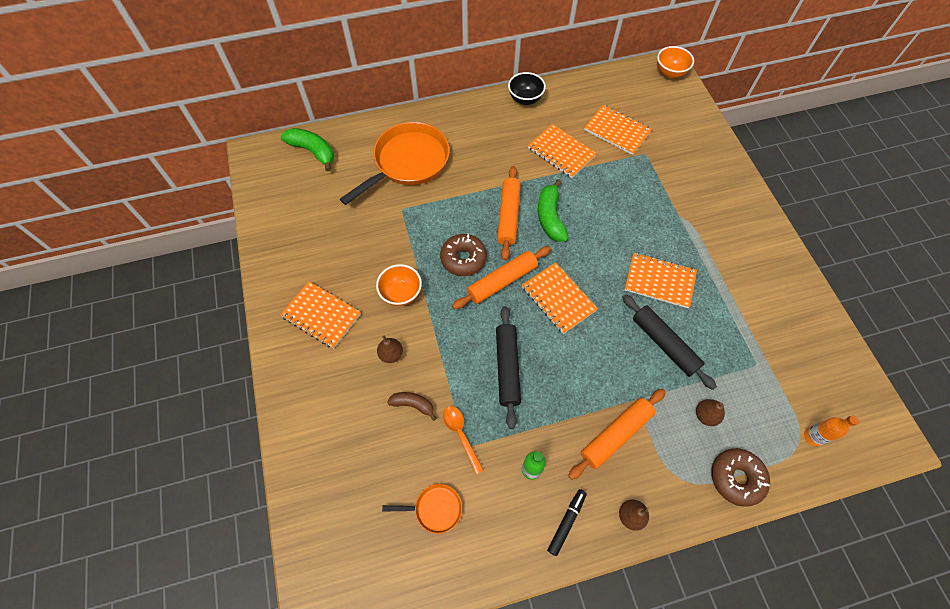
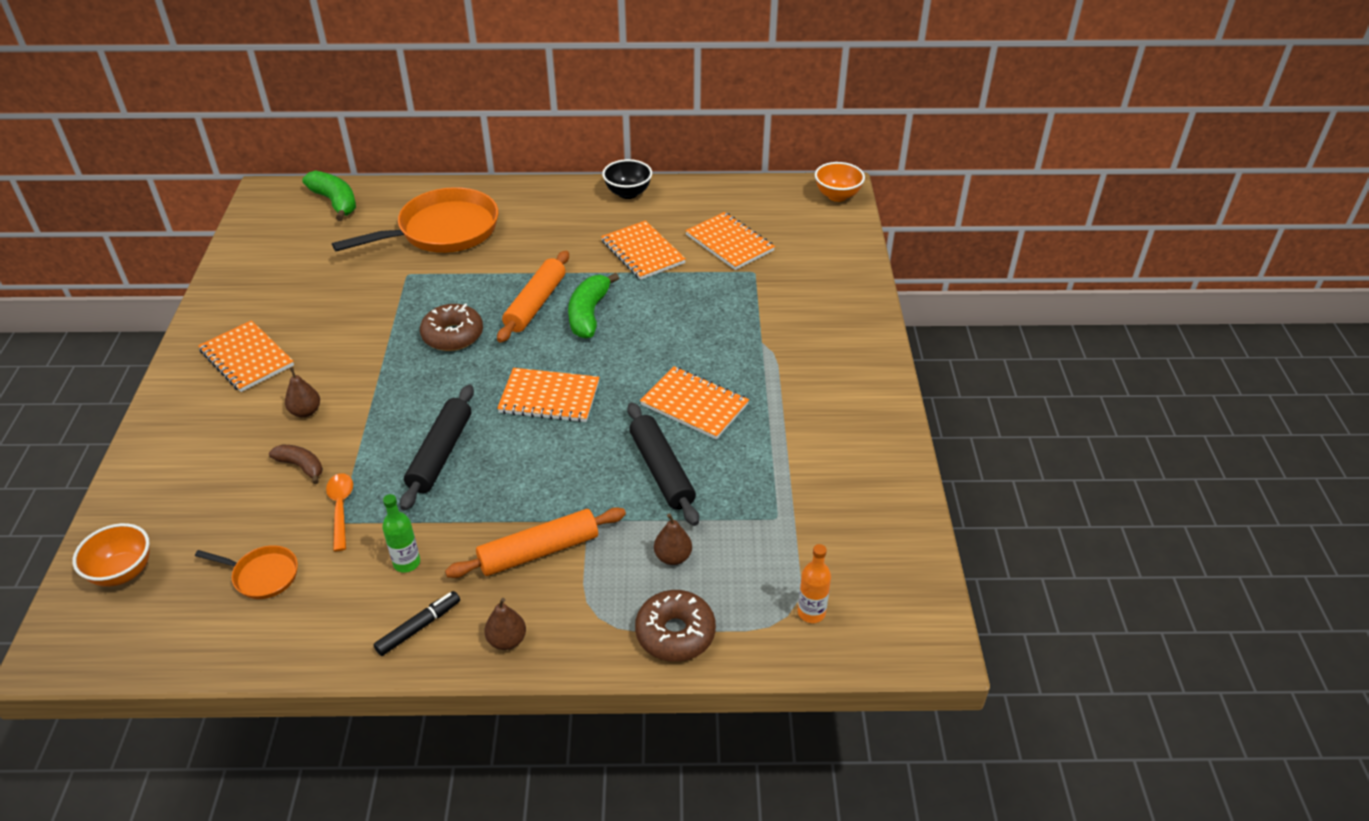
camera: 15 degrees right, 20 degrees down
(401, 294) = (355, 355): orange bowl -> orange bowl (123, 572)
(502, 281) = (488, 366): orange rolling pin -> none
(558, 298) = (549, 397): orange notebook -> orange notebook turned 60 degrees counterclockwise

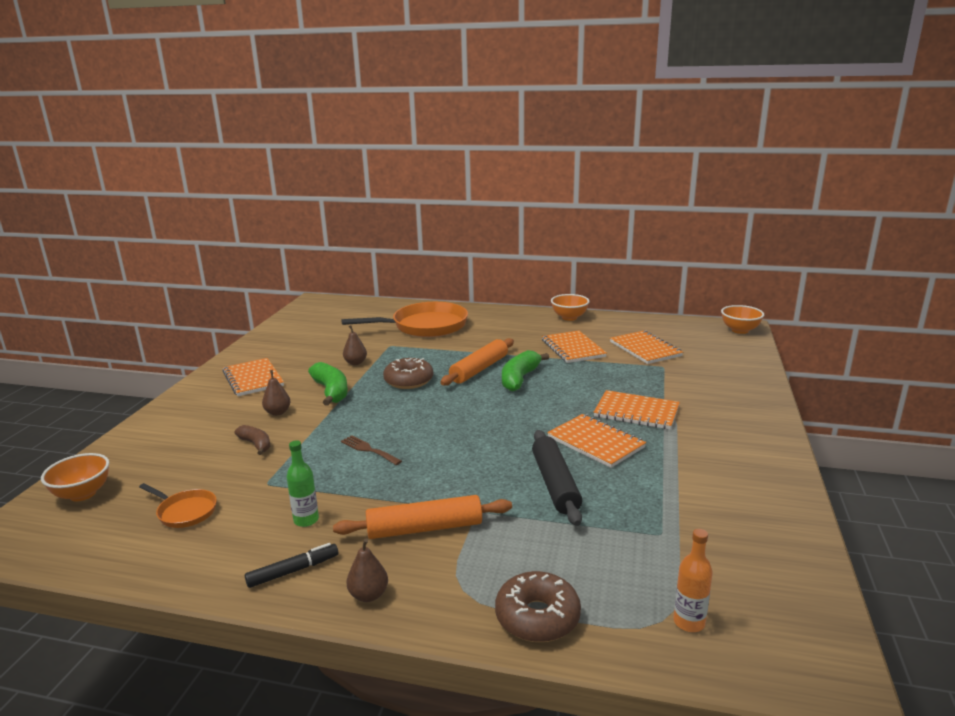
camera: 15 degrees right, 20 degrees down
(335, 202) = (357, 308): green banana -> green banana (331, 391)
(341, 508) = (271, 475): orange spoon -> none
(441, 454) = (368, 450): black rolling pin -> brown fork
(549, 397) = (471, 424): orange notebook -> orange notebook (636, 412)
(628, 193) = (569, 318): black bowl -> orange bowl
(673, 557) = (550, 551): brown pear -> brown pear (355, 363)

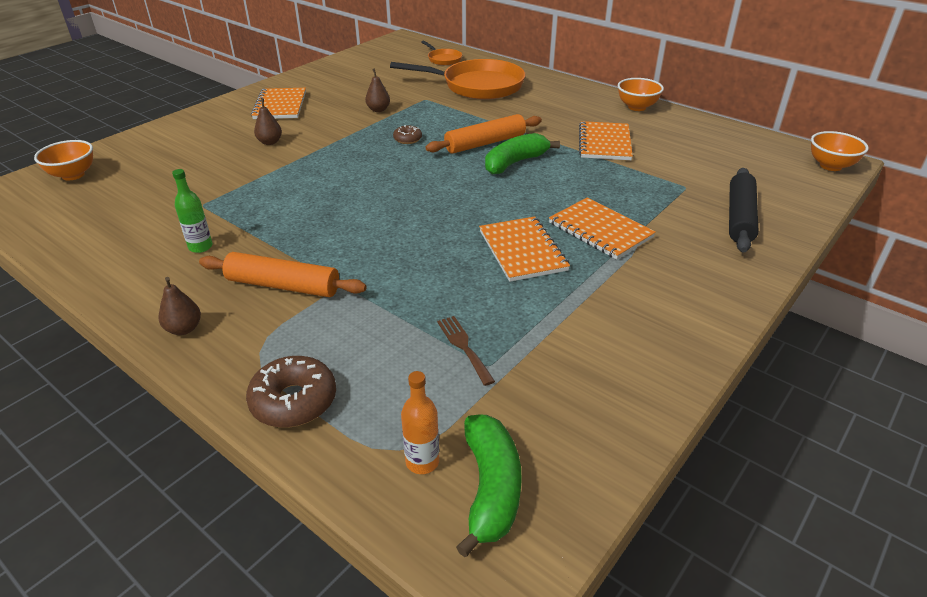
camera: 25 degrees right, 15 degrees up
(185, 512) = (124, 211): orange pan -> orange pan (443, 59)
(256, 444) = (226, 167): brown banana -> none
(293, 571) = (151, 288): black marker -> none
(331, 391) = (331, 133): green banana -> green banana (490, 488)
(368, 450) = (308, 197): brown fork -> brown fork (463, 346)
(408, 381) = (407, 139): brown donut -> brown donut, size x0.55
(555, 484) = (439, 281): black rolling pin -> black rolling pin (740, 217)
(645, 349) = (686, 162): orange notebook -> none

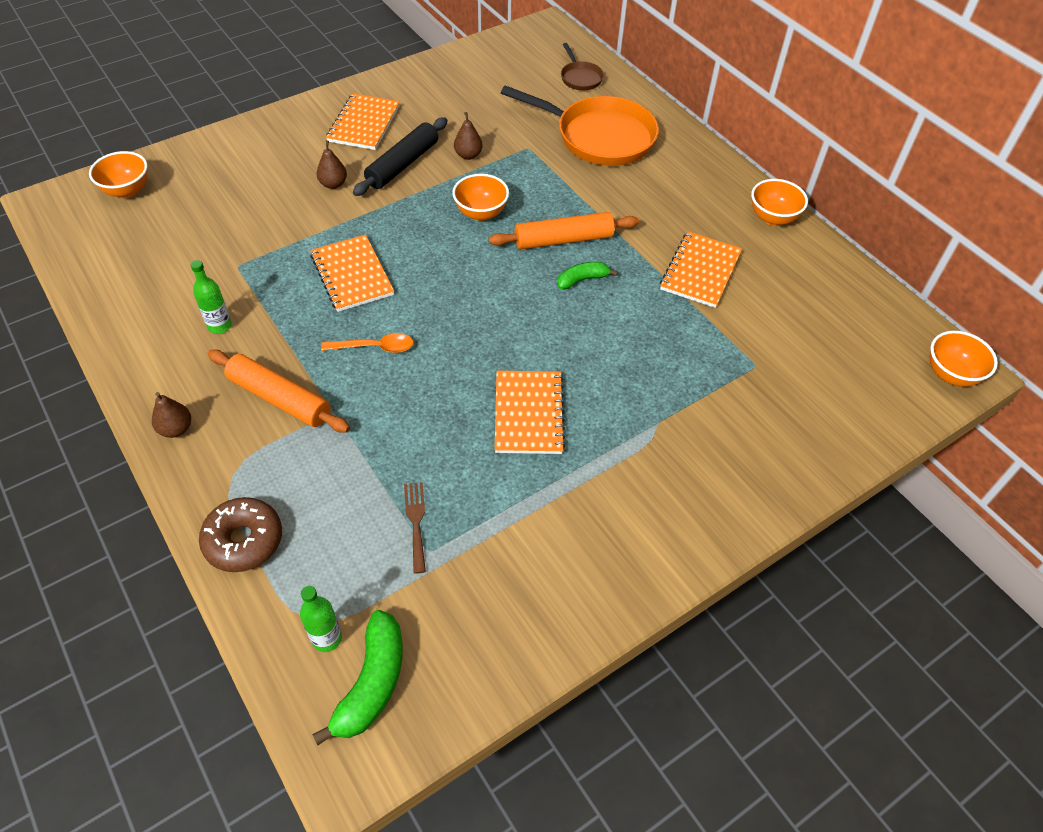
camera: 15 degrees right, 15 degrees up
(359, 234) = (375, 347): none -> orange spoon
(407, 139) = (481, 213): brown donut -> orange bowl
(422, 462) = (327, 638): orange bottle -> green bottle
(443, 59) = (580, 78): orange pan -> brown pan
(515, 163) = (582, 280): green banana -> green banana, size x0.61
(600, 230) = (624, 406): orange notebook -> orange notebook (352, 275)
(740, 217) = (789, 427): black rolling pin -> black rolling pin (403, 164)

